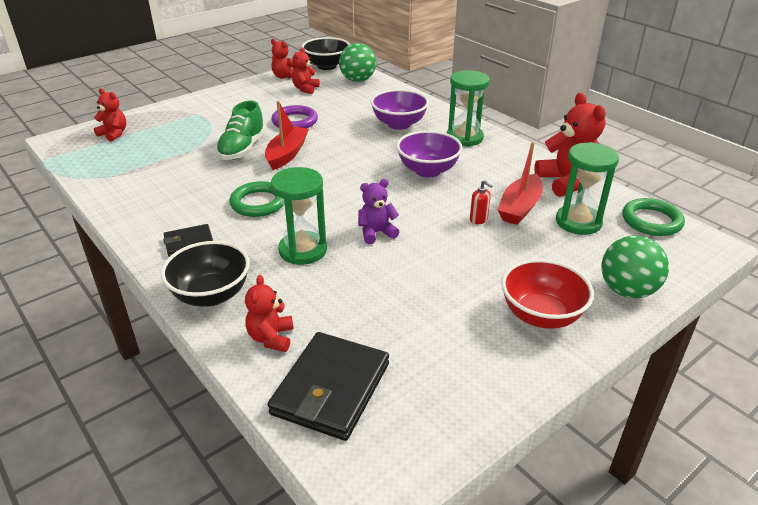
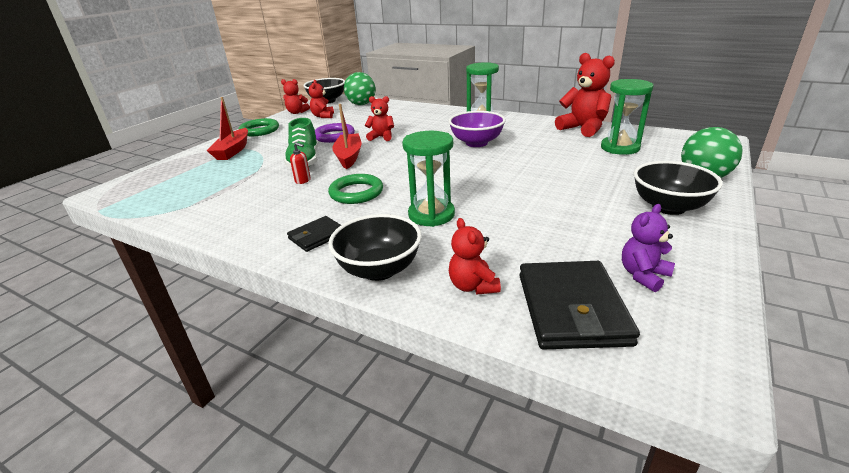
camera: 20 degrees left, 5 degrees down
(114, 134) = (164, 176): red teddy bear -> red teddy bear (381, 137)
(376, 233) = (481, 188): purple teddy bear -> purple teddy bear (643, 275)
(399, 124) = (422, 122): purple bowl -> none
(478, 220) = (549, 162): red soap dispenser -> red soap dispenser (303, 181)
(520, 208) = (570, 149): red boat -> red boat (233, 151)
(541, 315) = (668, 207): red bowl -> black bowl
(651, 221) = (665, 136): green ring -> green ring (259, 130)

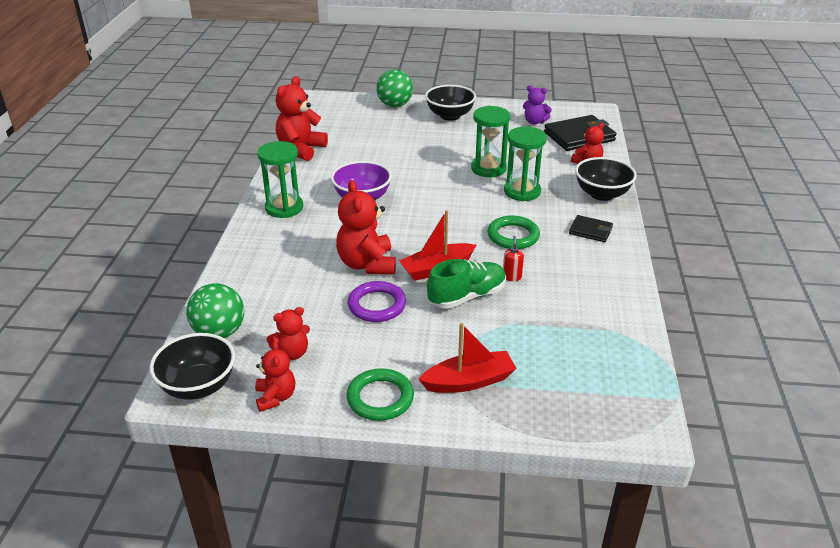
camera: 115 degrees left, 5 degrees up
(381, 137) = (367, 264): red teddy bear -> red teddy bear, size x1.71
(620, 148) = (348, 132): green hourglass -> green hourglass (488, 169)

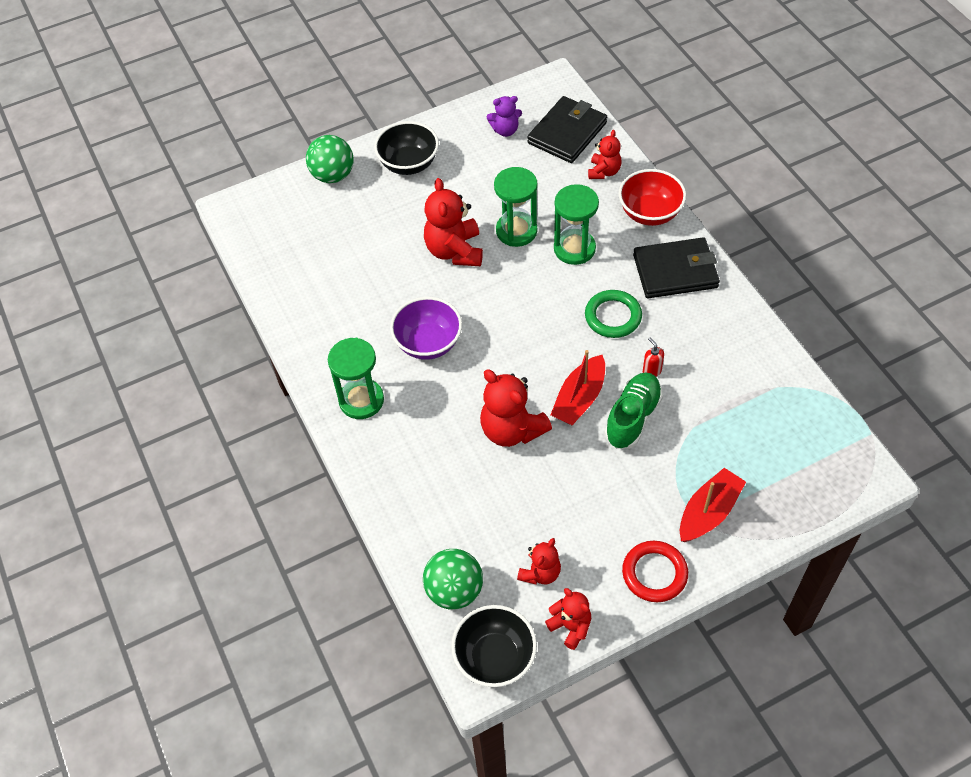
camera: 30 degrees left, 20 degrees up
(301, 149) = (295, 303): red teddy bear -> red teddy bear (454, 251)
(377, 305) = (564, 474): purple ring -> none
(380, 398) = (654, 573): green ring -> red ring
(590, 231) = (675, 271): black wallet -> black wallet, size x1.83
(602, 194) = (650, 213): black bowl -> red bowl

